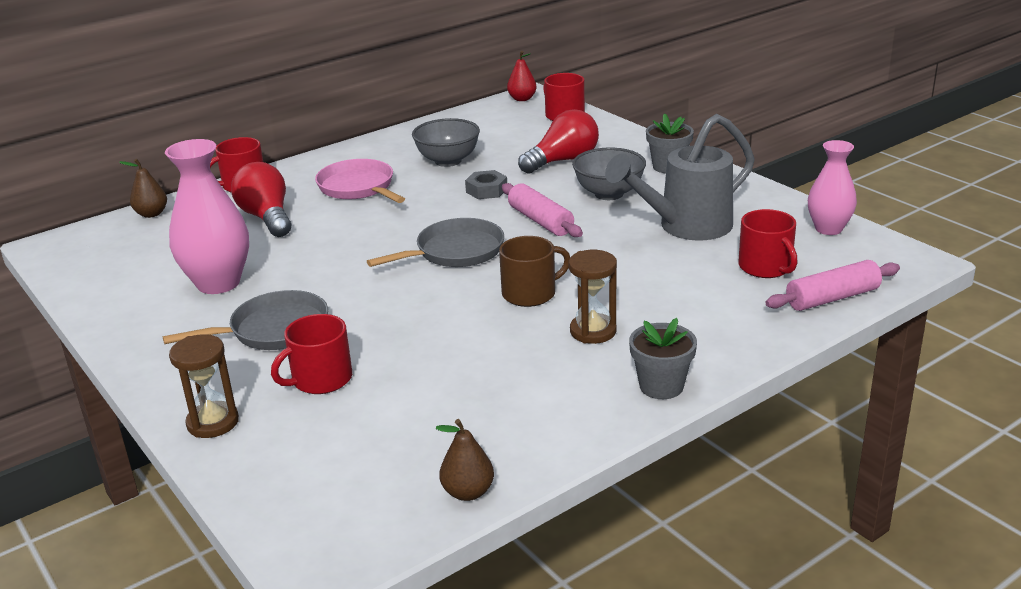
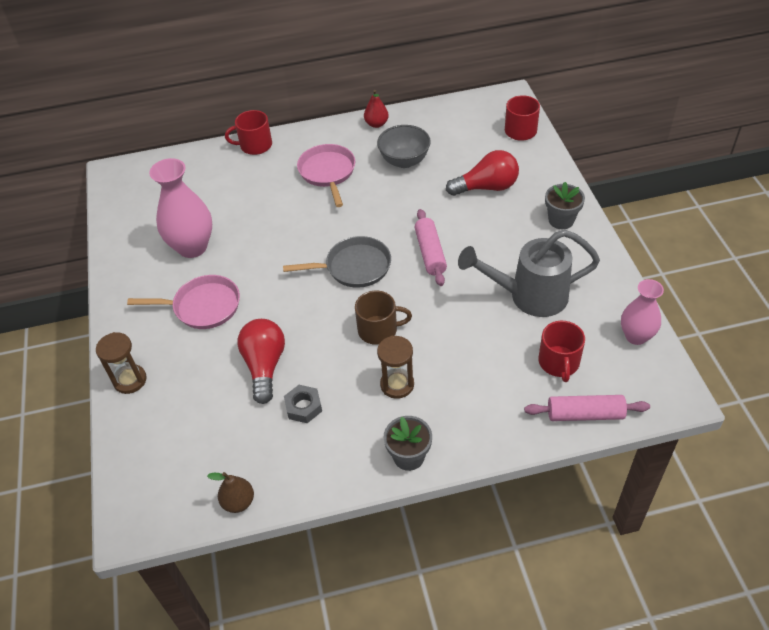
camera: 25 degrees right, 20 degrees up
(151, 214) = (185, 159): brown pear -> none
(267, 217) = (253, 187): red light bulb -> red light bulb (264, 366)
(274, 330) = (203, 306): grey pan -> pink pan
(320, 379) = (207, 365): red mug -> none
(486, 190) = (412, 205): grey nut -> grey nut (303, 407)
(522, 99) = (500, 99): red pear -> red pear (376, 124)
(609, 194) = (497, 238): grey bowl -> none

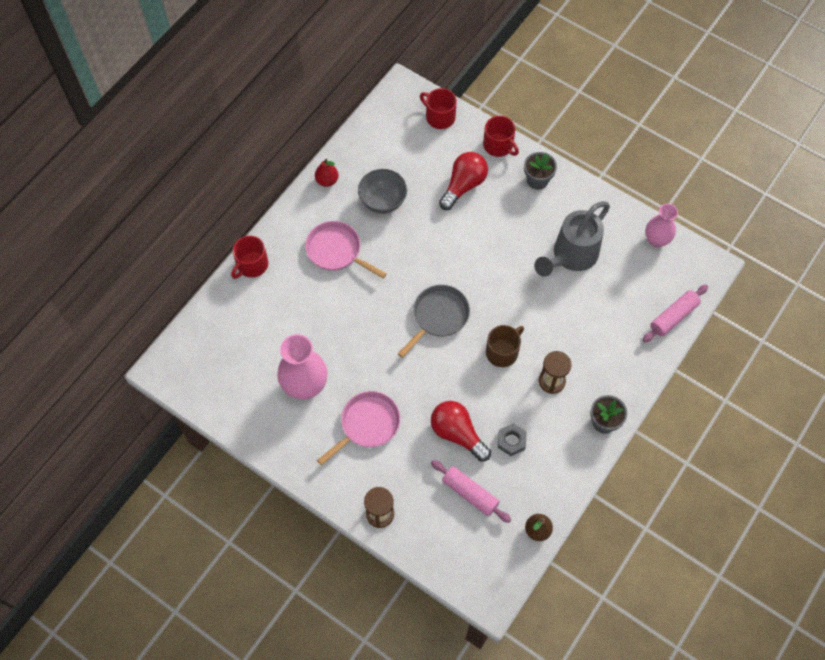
camera: 45 degrees left, 15 degrees up
(430, 253) = (478, 268): pink rolling pin -> pink rolling pin (470, 493)
(559, 362) = (629, 292): red mug -> red mug (498, 145)

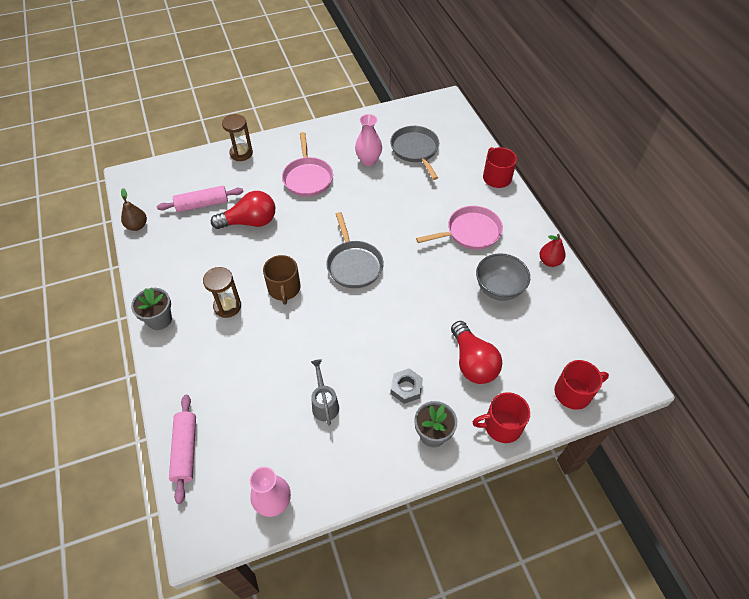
camera: 125 degrees right, 10 degrees down
(260, 353) = (415, 150): none -> grey pan
(305, 386) = (368, 161): pink vase -> pink vase, size x0.64
(511, 441) = (211, 250): grey nut -> grey nut (406, 388)
(571, 256) = (324, 404): grey watering can -> grey watering can, size x0.50

